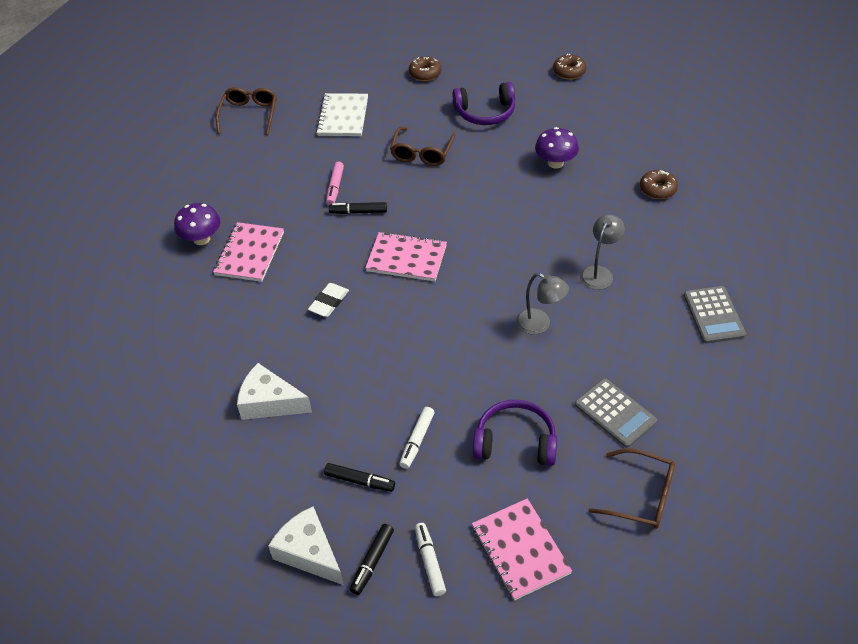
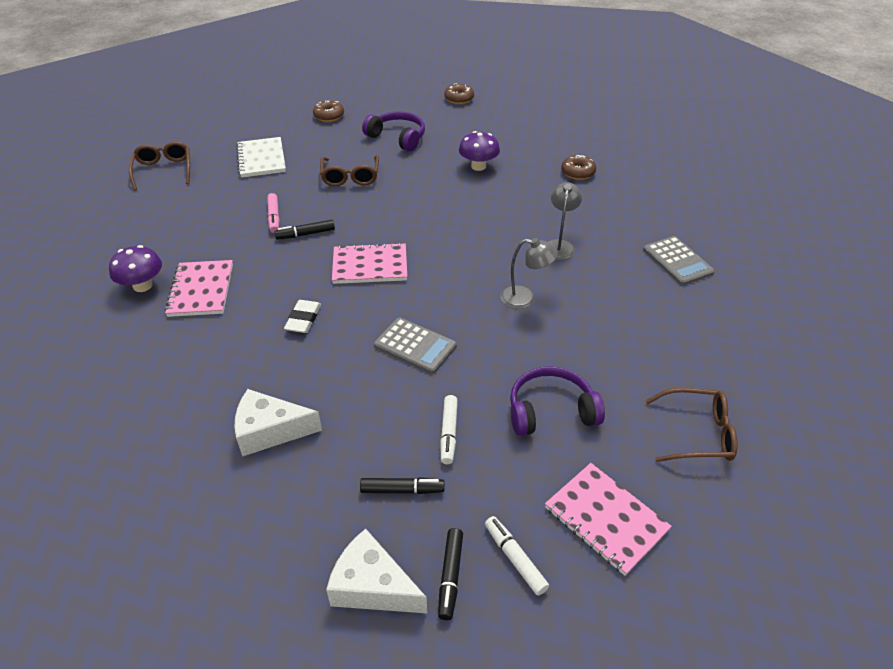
camera: 20 degrees left, 5 degrees down
(485, 113) = (397, 138): purple headphones -> purple headphones turned 120 degrees counterclockwise
(615, 413) = (633, 362): grey calculator -> grey calculator (415, 346)

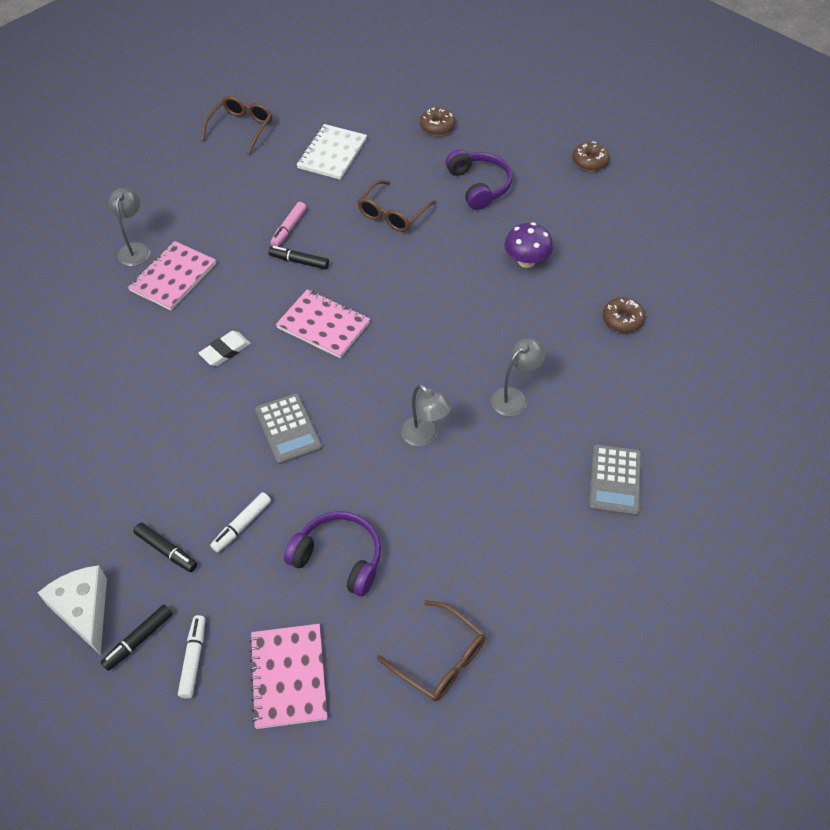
camera: 35 degrees right, 10 degrees up
(142, 286) = (135, 249): purple mushroom -> grey lamp
(270, 431) = (120, 440): white cheese -> none

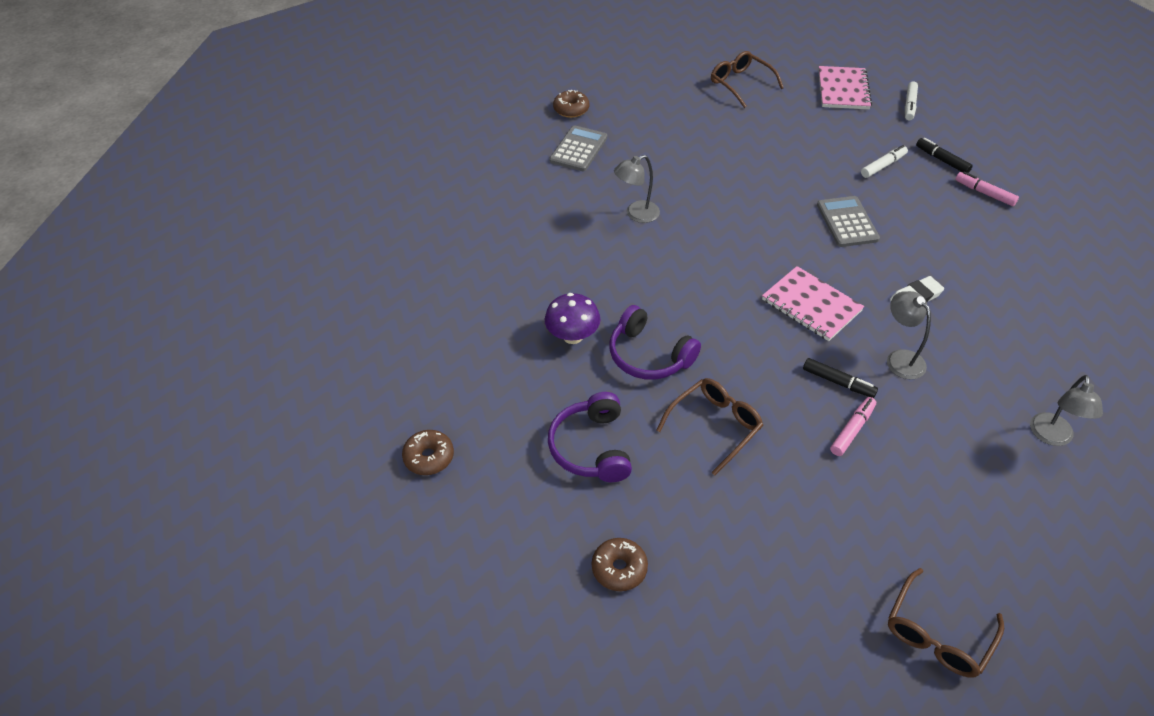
camera: 165 degrees left, 5 degrees down
(84, 610) = (997, 138): white cheese -> none
(126, 502) = (984, 193): none -> pink marker
(138, 640) = (951, 118): black marker -> none
(173, 277) = (991, 389): pink notebook -> none
(332, 154) = (788, 547): white notebook -> none
(339, 558) = (806, 138): purple headphones -> purple headphones (649, 355)
(424, 436) = (724, 199): grey lamp -> grey lamp (900, 358)
(622, 320) = (503, 260): brown donut -> brown donut (571, 109)

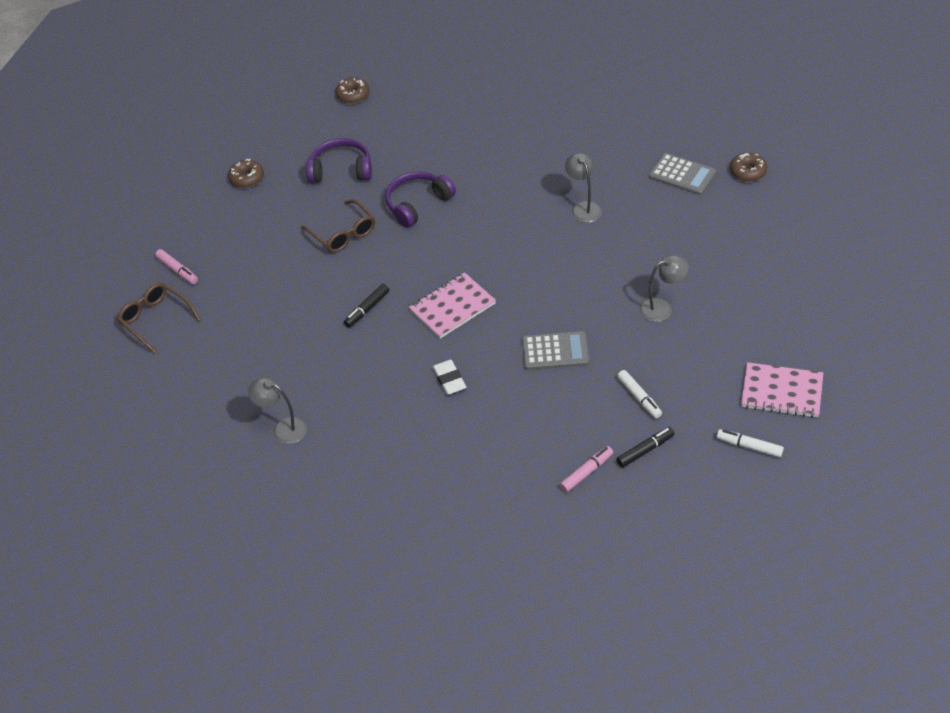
camera: 100 degrees right, 0 degrees up
(572, 336) = (446, 164): purple mushroom -> none
(740, 84) = (794, 304): brown glasses -> none
(852, 430) = (320, 309): pink marker -> pink marker (177, 270)
(900, 358) = (382, 353): grey lamp -> grey lamp (662, 308)

